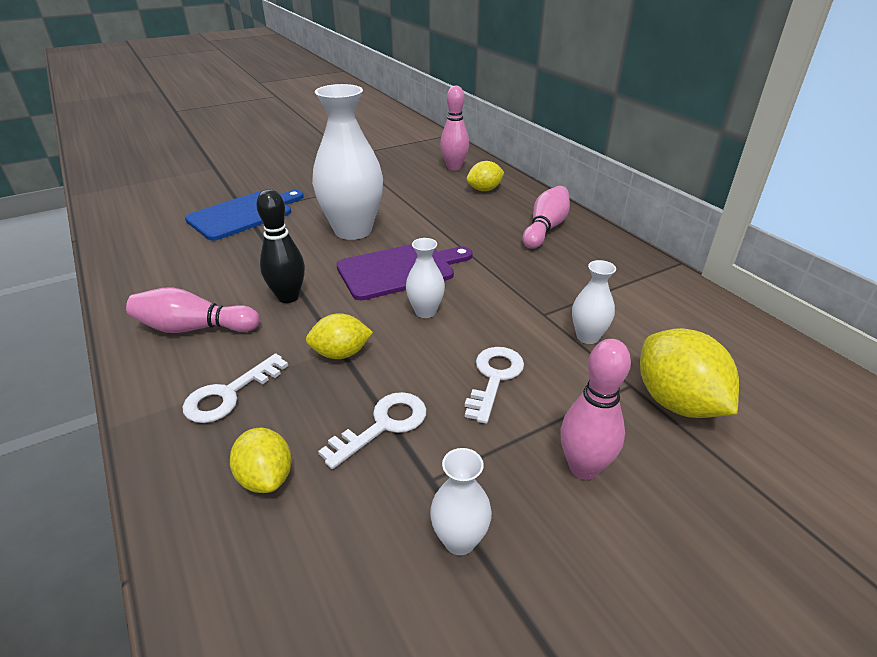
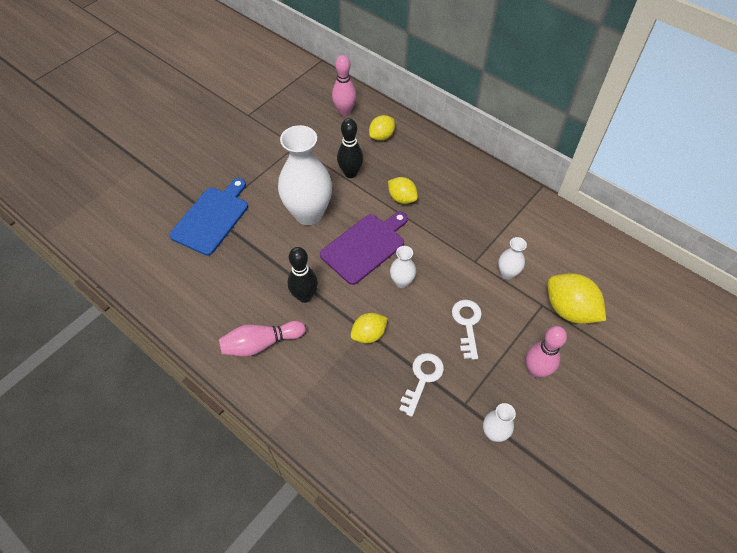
camera: 20 degrees left, 20 degrees up
(229, 394) = (321, 387): white key -> none
(266, 477) = (380, 433): yellow lemon -> yellow lemon (402, 198)
(427, 209) = (350, 173): none -> black bowling pin
(545, 228) = (444, 173): pink bowling pin -> none

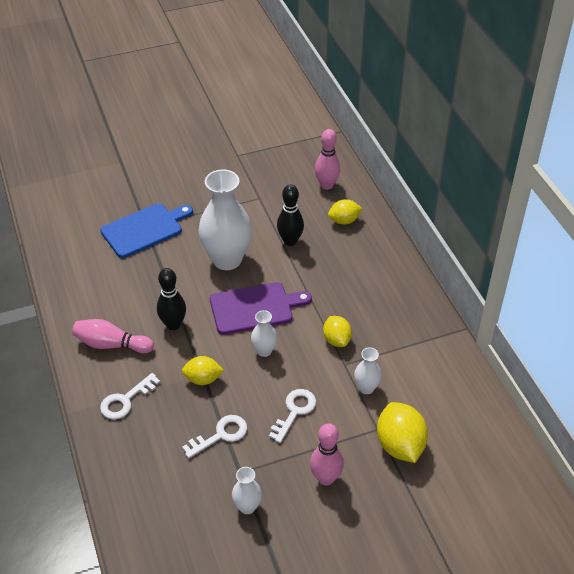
camera: 30 degrees right, 10 degrees down
(314, 391) = (125, 400): none -> white key
(402, 198) = (320, 282): yellow lemon -> yellow lemon (336, 340)

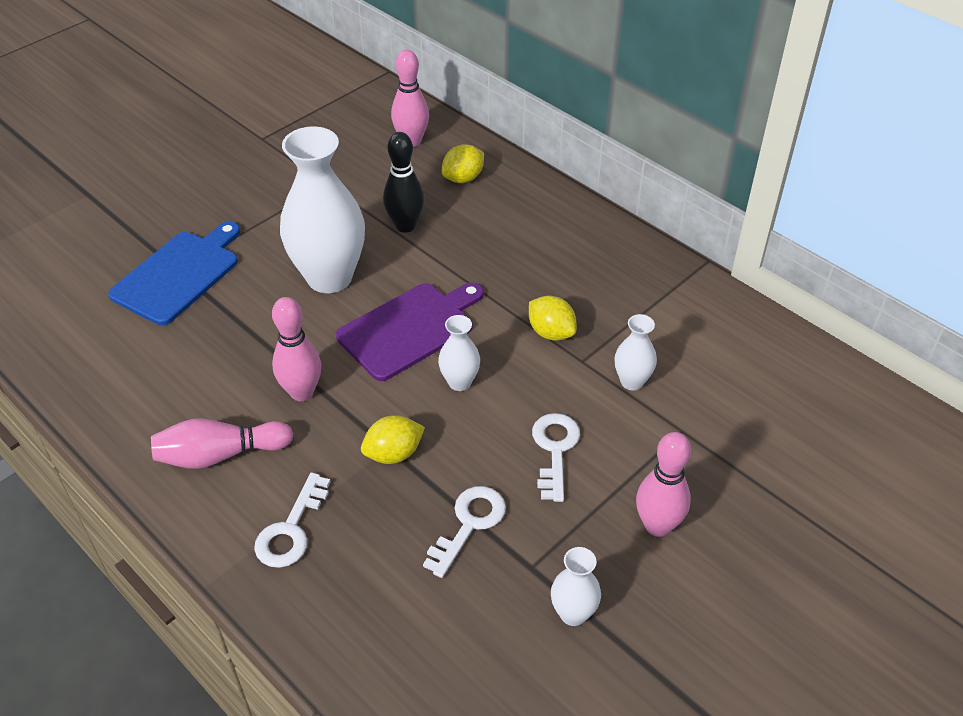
camera: 25 degrees left, 0 degrees up
(173, 324) = (302, 392): black bowling pin -> pink bowling pin
(400, 445) = (725, 441): yellow lemon -> none

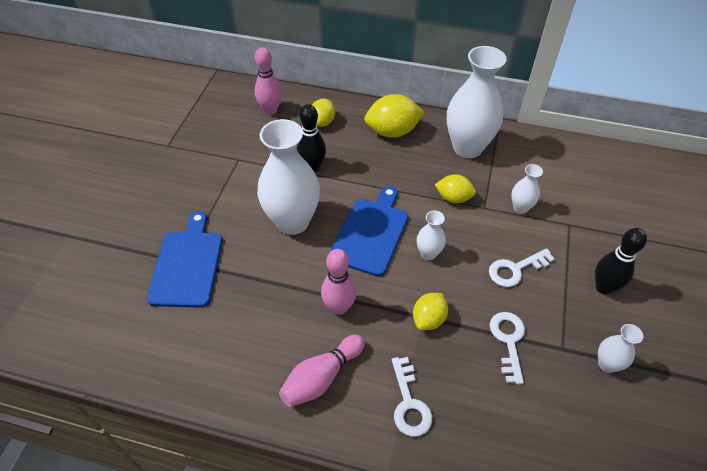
camera: 30 degrees left, 5 degrees up
(410, 328) = (371, 233): purple cutting board -> blue cutting board
(542, 222) = (392, 132): none -> yellow lemon
(555, 450) = (515, 269): white key -> white key turned 90 degrees counterclockwise
(627, 280) = (467, 147): none -> white vase
(657, 526) = (604, 287): pink bowling pin -> black bowling pin

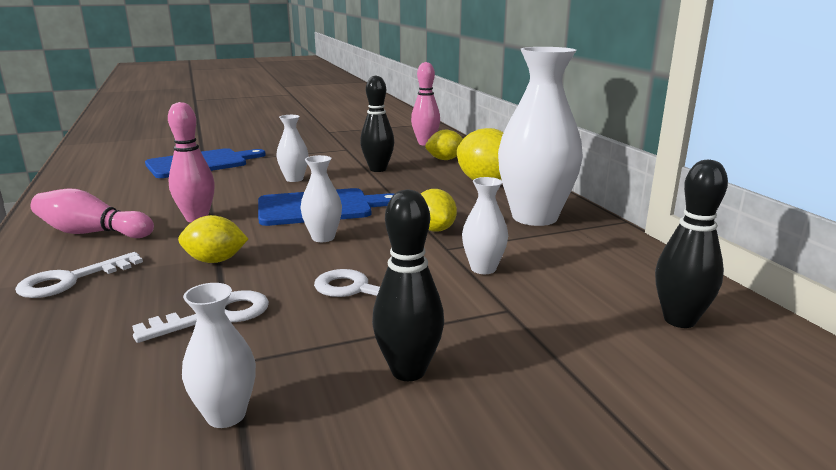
camera: 55 degrees right, 30 degrees down
(292, 222) = (294, 179): white vase -> white vase, size x0.46
(611, 177) = (679, 320): none -> black bowling pin

